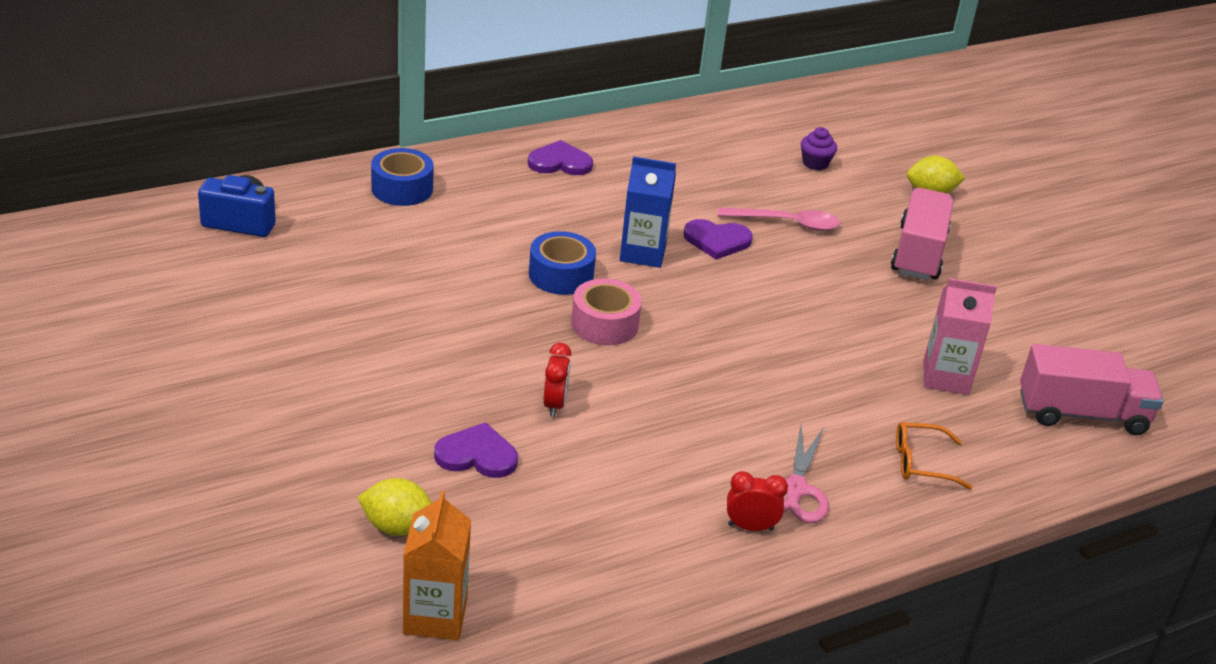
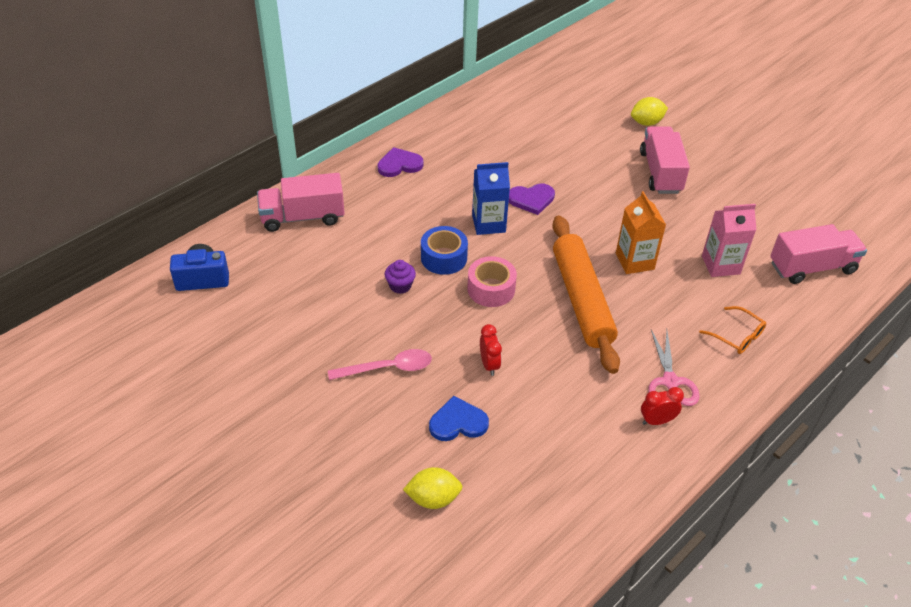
camera: 15 degrees left, 10 degrees up
(402, 189) = (302, 217): blue tape -> pink truck
(435, 616) = (492, 562): orange carton -> orange carton (634, 261)
(477, 455) = (458, 422): purple heart -> blue heart
(723, 366) = (582, 299): none -> orange rolling pin
(787, 223) = (569, 172): pink spoon -> pink spoon (388, 368)
(815, 163) = (564, 119): purple cupcake -> purple cupcake (400, 286)
(922, 463) = (736, 336): orange glasses -> orange glasses turned 120 degrees counterclockwise

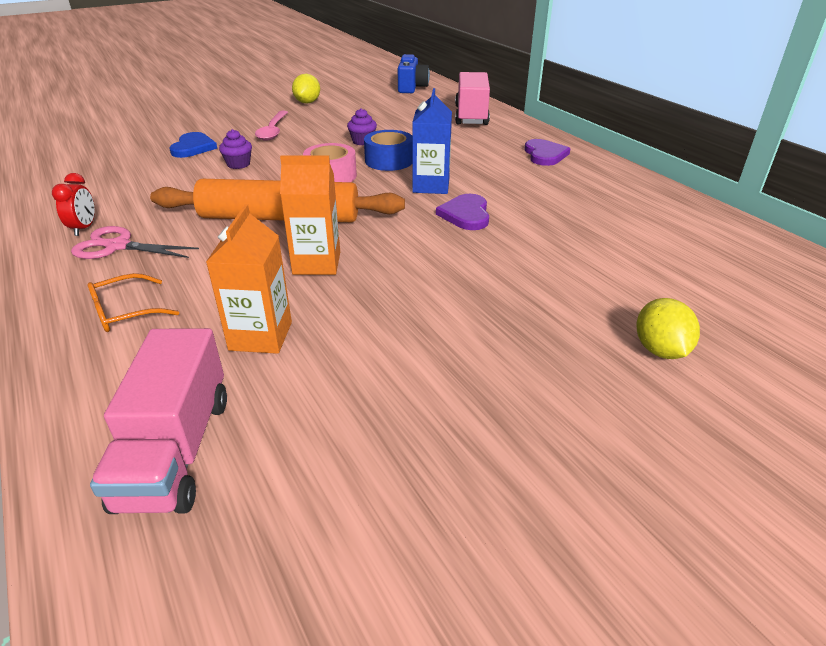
camera: 105 degrees right, 10 degrees down
(433, 498) = (139, 134): yellow lemon -> yellow lemon (307, 102)
(489, 364) = (238, 164): red clock -> purple cupcake
(660, 172) = (505, 331): pink truck -> none
(720, 265) = (260, 336): pink carton -> orange carton

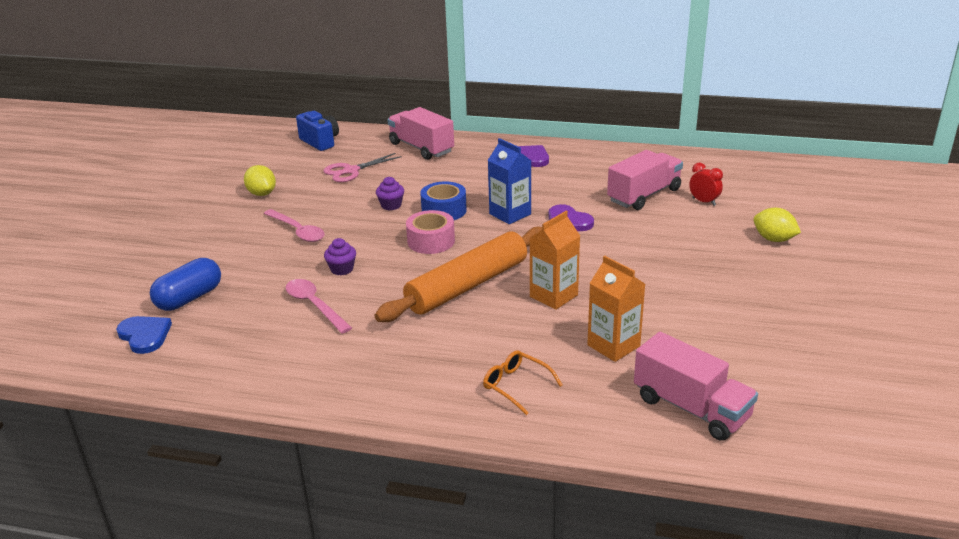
camera: 45 degrees left, 5 degrees down
(84, 228) = (351, 372): red clock -> red clock (704, 202)
(117, 246) = (409, 365): pink scissors -> pink scissors (351, 171)
(126, 312) = (516, 386): orange glasses -> orange glasses turned 120 degrees clockwise
(135, 139) = (189, 298): none -> blue capsule
(172, 177) = (314, 305): none -> pink spoon
(193, 147) = (266, 277): blue heart -> blue heart (145, 335)
(590, 229) = (644, 195): none -> pink truck

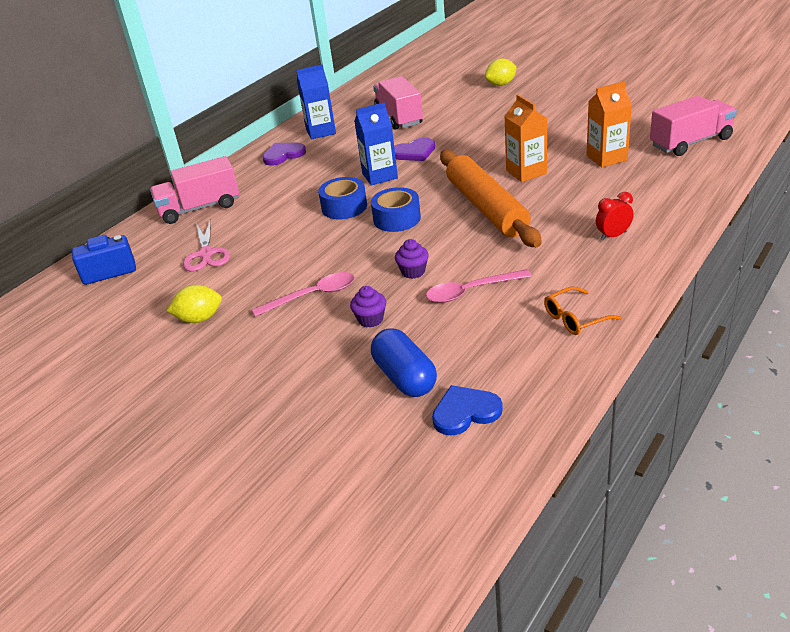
camera: 65 degrees left, 5 degrees up
(391, 205) = (308, 235): purple cupcake -> purple cupcake (370, 319)
(431, 241) = (397, 219): pink tape -> blue tape
(516, 386) = (643, 201): orange glasses -> orange glasses (576, 318)
(587, 163) = (320, 131): none -> blue carton
(704, 202) = (428, 98): red clock -> red clock (613, 236)

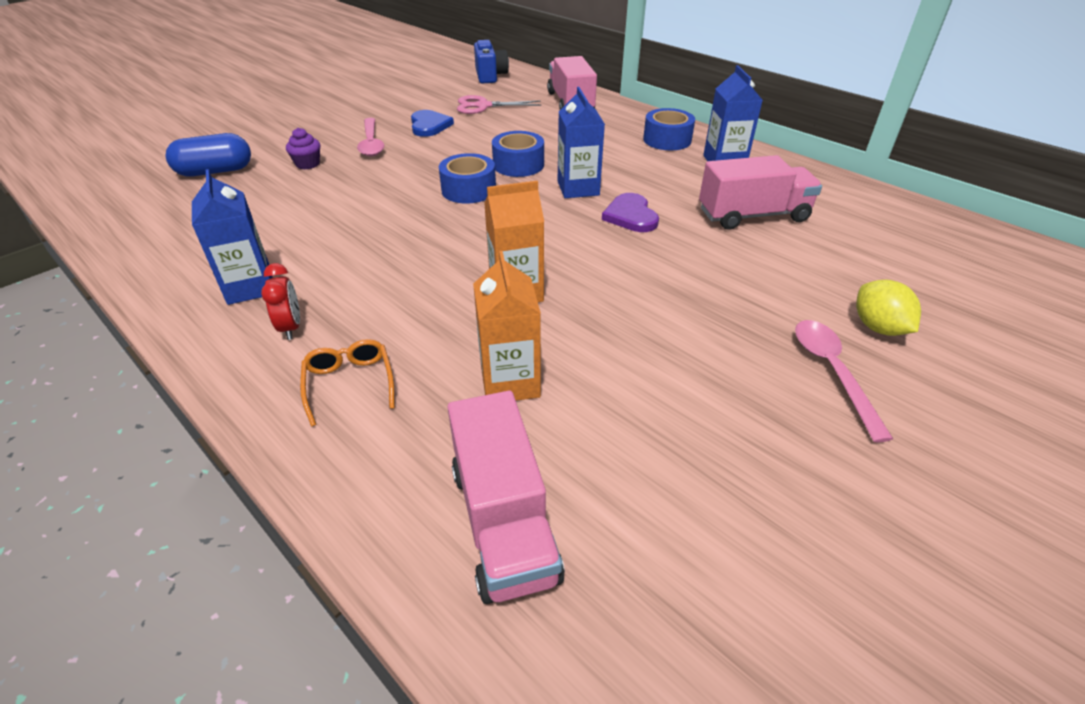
camera: 95 degrees right, 5 degrees up
(199, 319) = (388, 104): yellow lemon -> none
(283, 155) = (667, 140): purple heart -> blue tape
(413, 271) = (359, 189): purple cupcake -> none
(465, 412) = (142, 190): blue heart -> blue heart (429, 125)
(471, 291) = (292, 213): pink spoon -> pink spoon (832, 372)
(487, 207) = (445, 246): orange rolling pin -> none
(576, 318) = (178, 263): orange glasses -> orange glasses (349, 384)
(583, 269) = (250, 287): none -> blue carton

